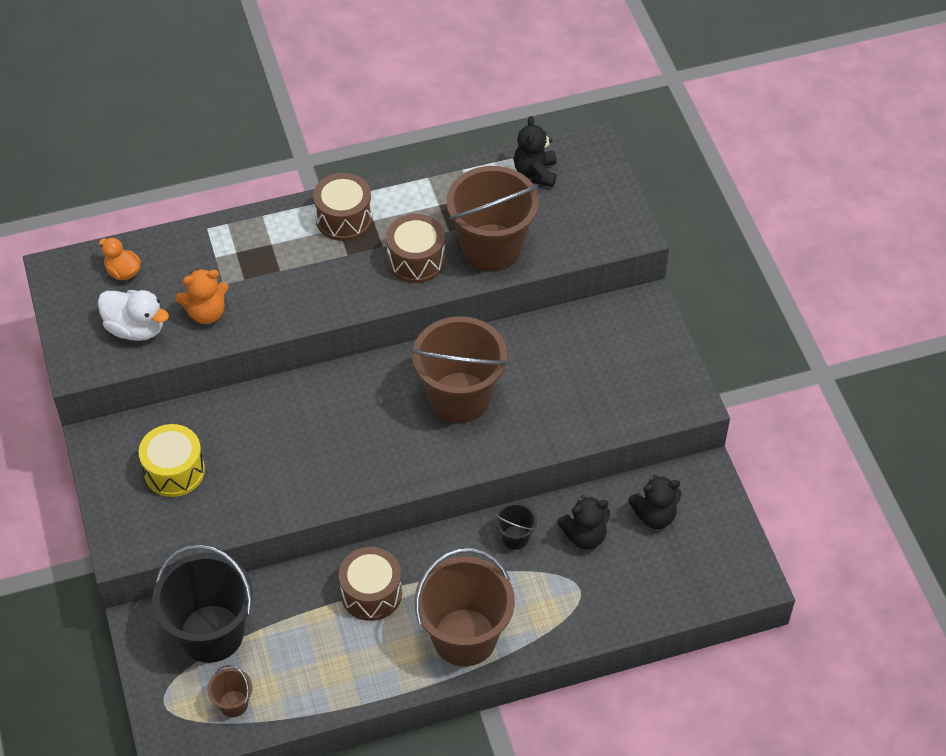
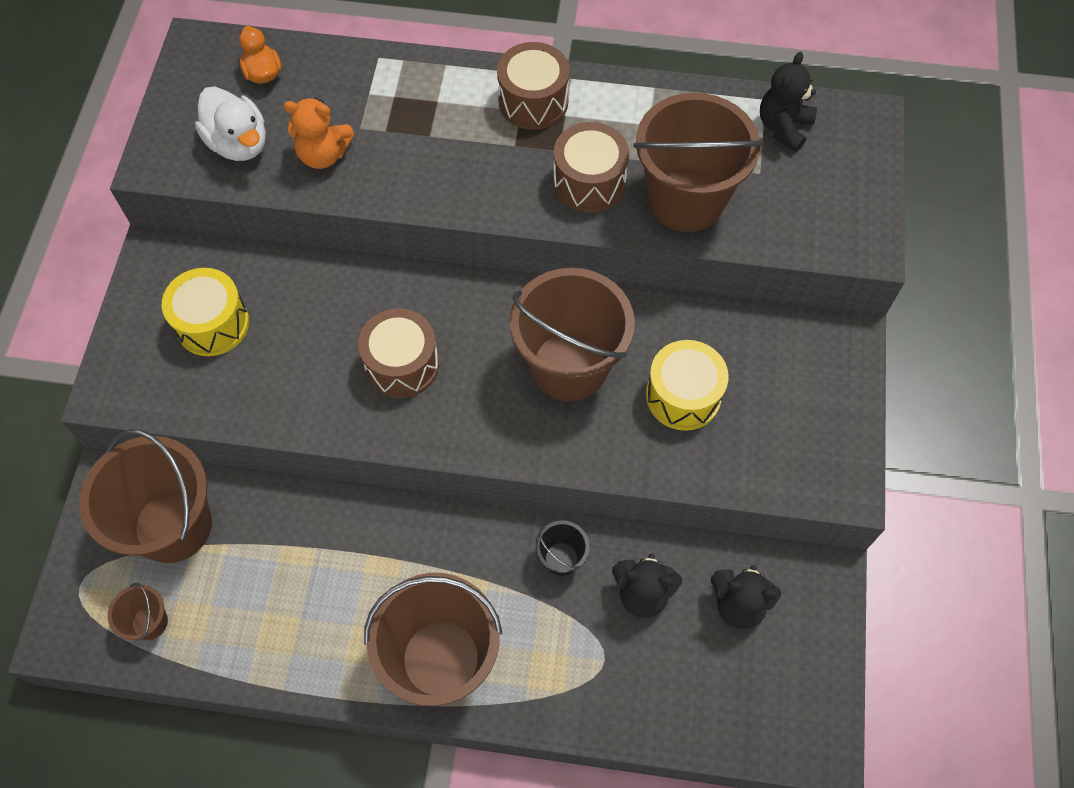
camera: 25 degrees right, 10 degrees up
(211, 633) = (173, 525): black bucket -> brown bucket
(371, 593) = (366, 555): brown drum -> brown drum (402, 364)
(551, 386) = (683, 396): none -> yellow drum

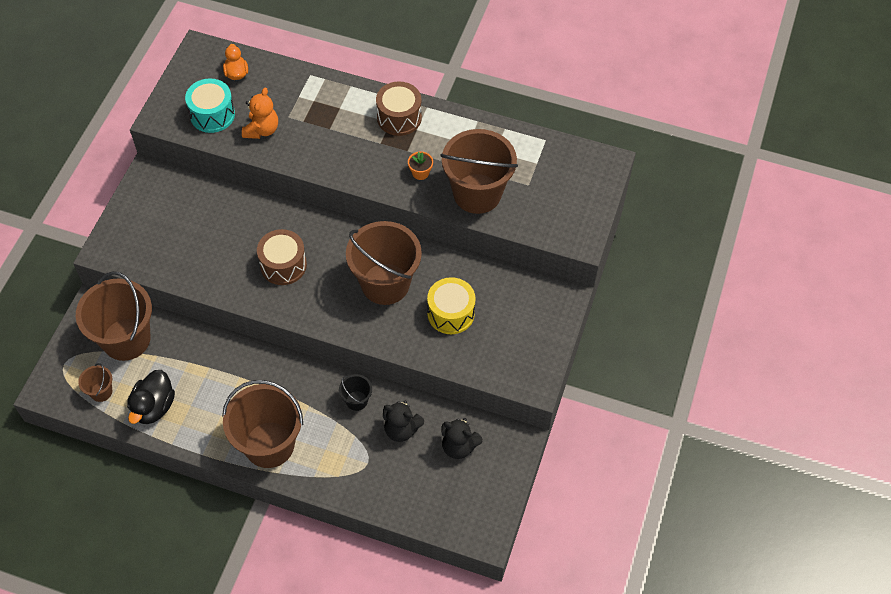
camera: 10 degrees right, 5 degrees down
(212, 324) = (174, 221): yellow drum -> none
(239, 143) = (212, 115): white duck -> turquoise drum
(241, 631) = (154, 407): none -> black duck
(323, 155) = (262, 130): orange teddy bear -> orange teddy bear turned 90 degrees counterclockwise
(589, 182) = (420, 173): brown drum -> orange flower pot
(783, 127) = (552, 159): black teddy bear -> none

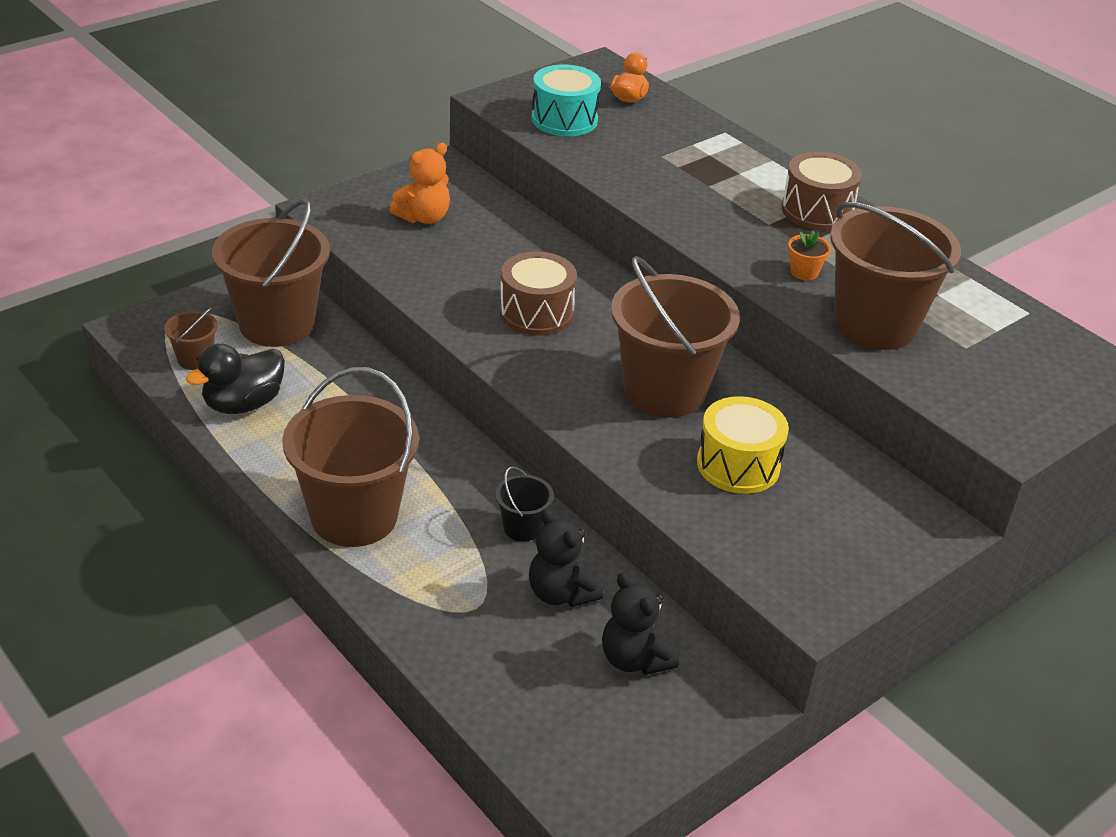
camera: 30 degrees right, 20 degrees down
(262, 130) = (616, 154): orange teddy bear -> orange teddy bear (424, 217)

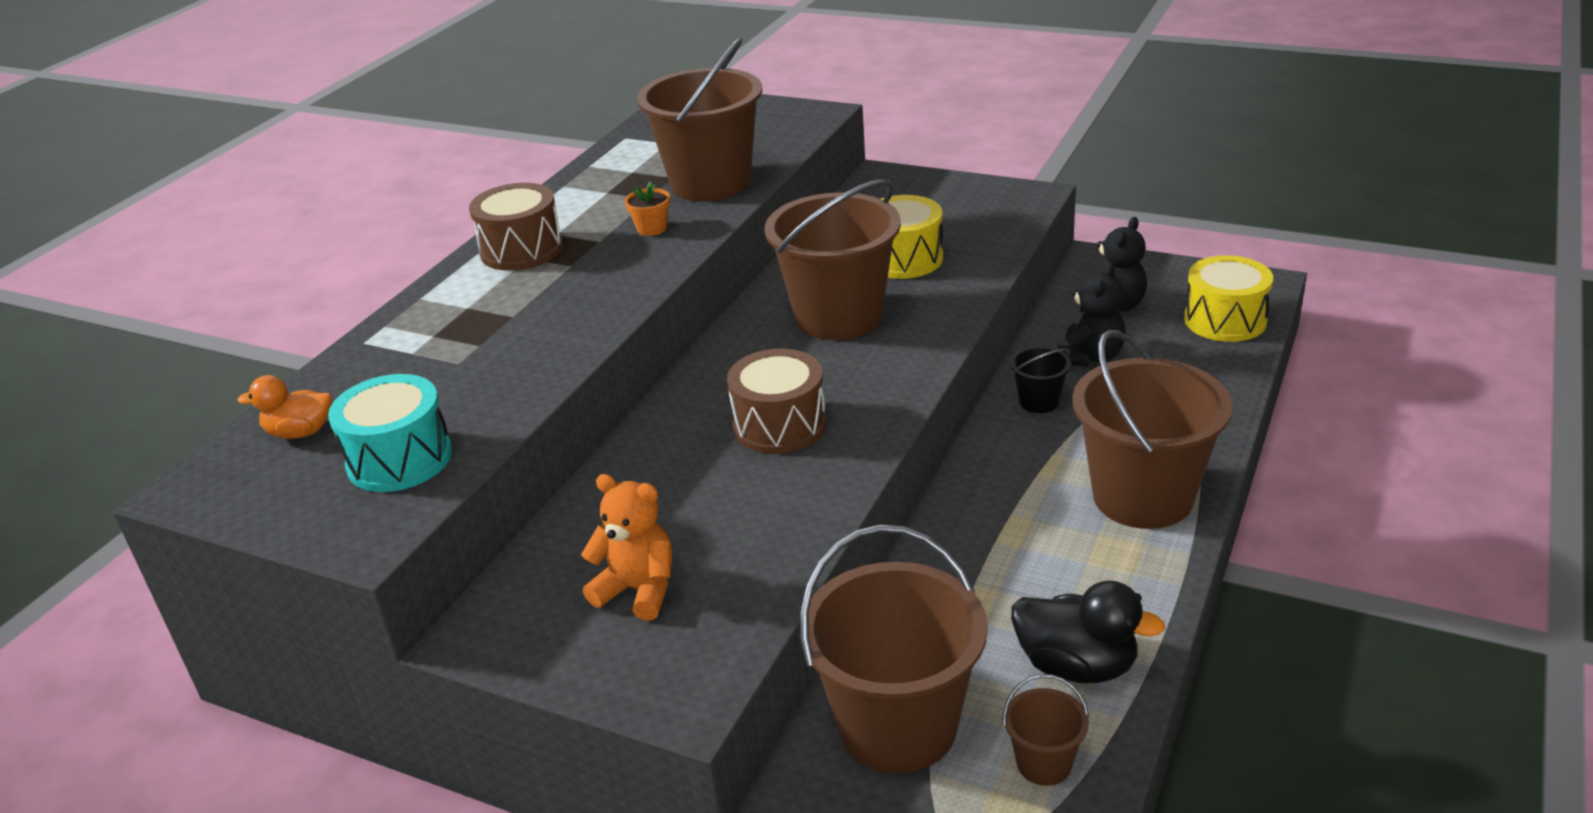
camera: 110 degrees left, 5 degrees down
(541, 724) = (1225, 320): none -> yellow drum

